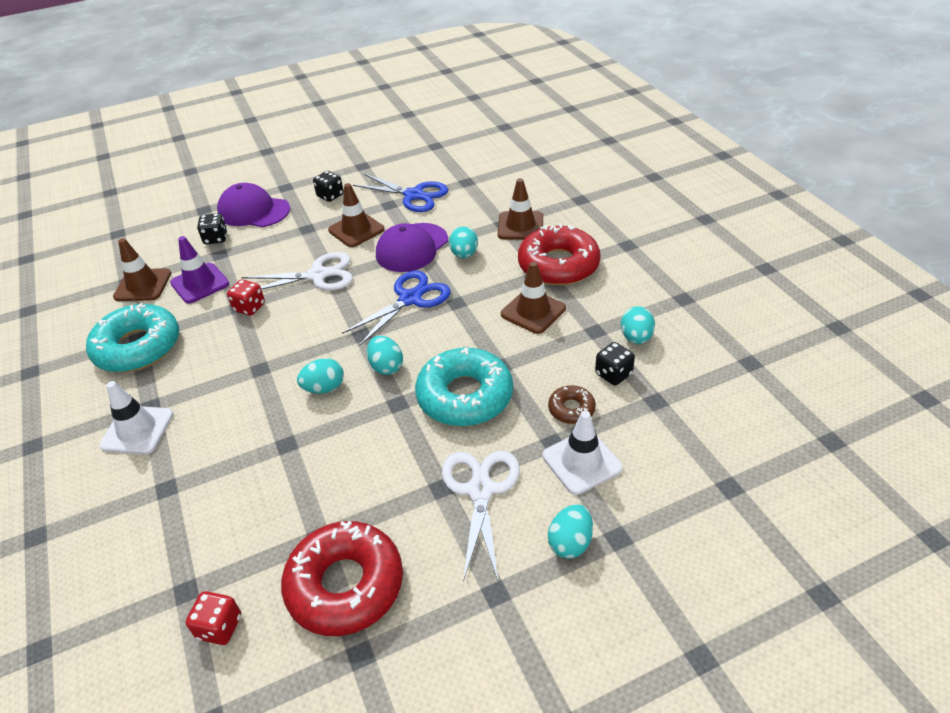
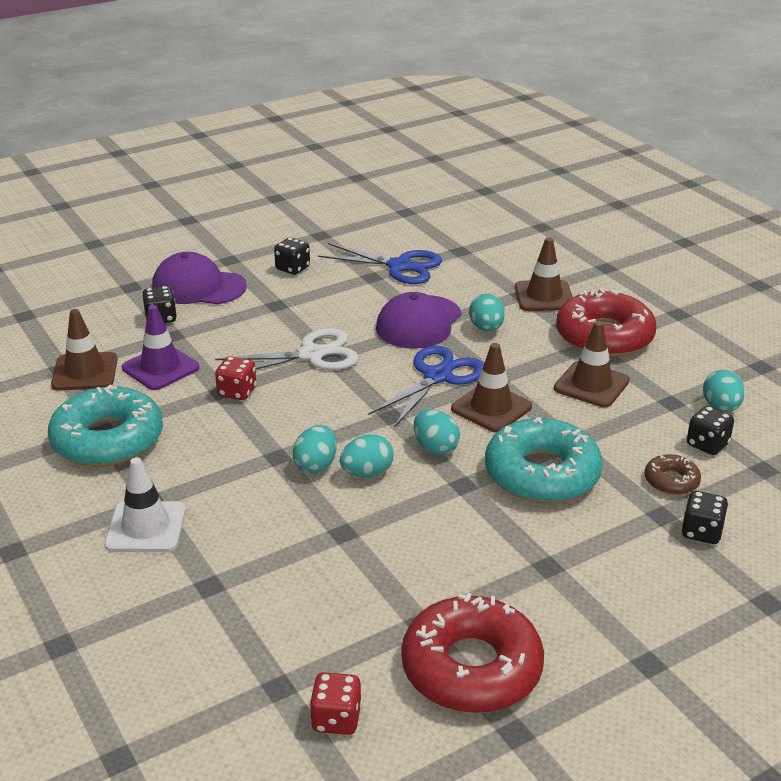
camera: 10 degrees left, 10 degrees down
(356, 230) = (341, 305): brown traffic cone -> brown traffic cone (491, 408)
(480, 490) = (595, 566): white scissors -> none
(570, 542) = (716, 610): turquoise egg -> turquoise egg (316, 465)
(581, 462) = (701, 532): white traffic cone -> black dice

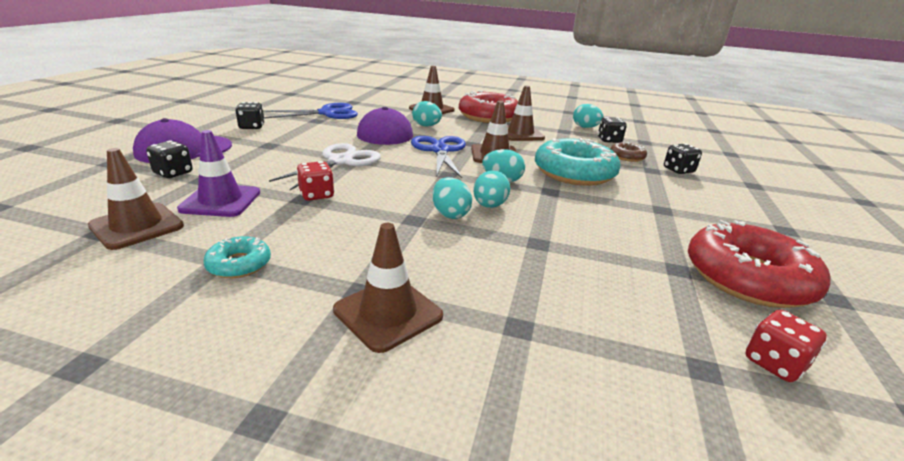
camera: 45 degrees left, 5 degrees down
(108, 439) = (239, 264): turquoise donut -> turquoise donut, size x0.47
(146, 527) = (388, 313): white traffic cone -> brown traffic cone

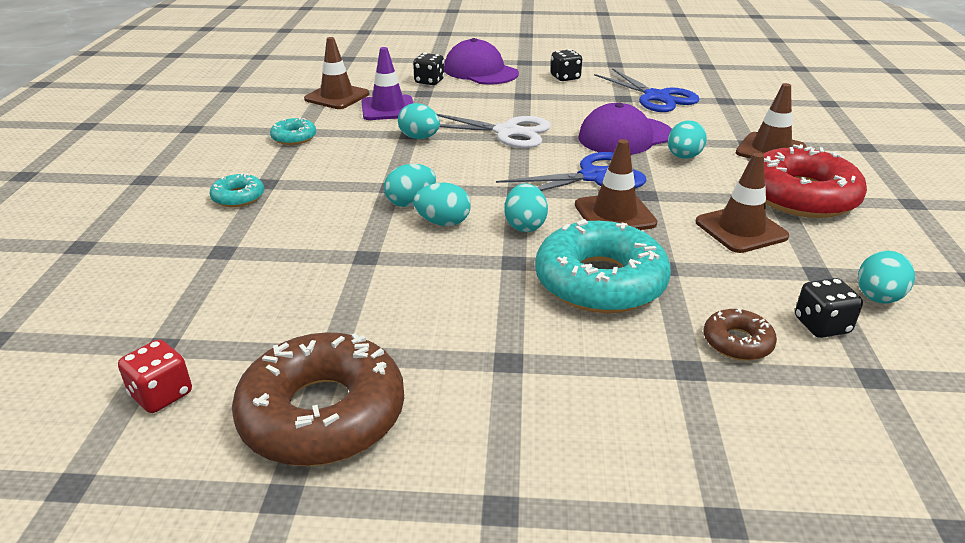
camera: 80 degrees right, 5 degrees up
(316, 195) = (419, 138): red dice -> turquoise egg
(388, 313) = (238, 197): brown traffic cone -> turquoise donut
(678, 170) = (719, 406): black dice -> none
(748, 278) = (322, 414): red donut -> brown donut

